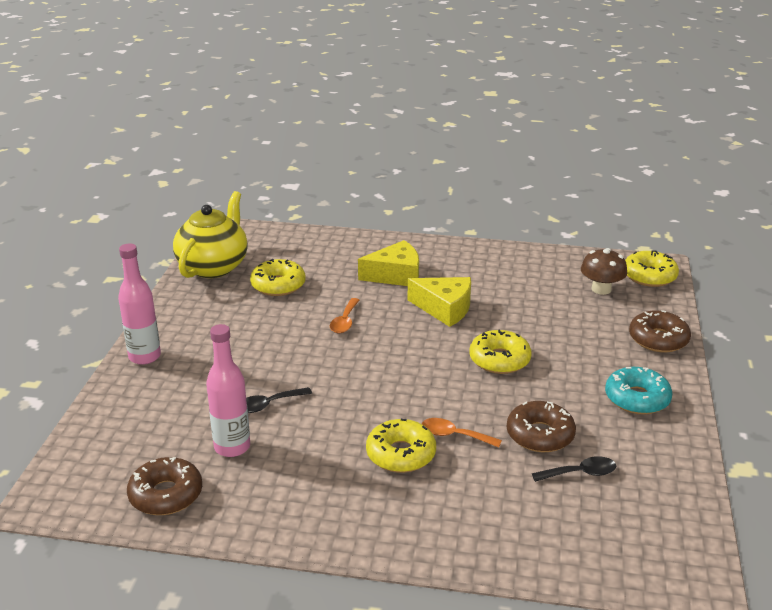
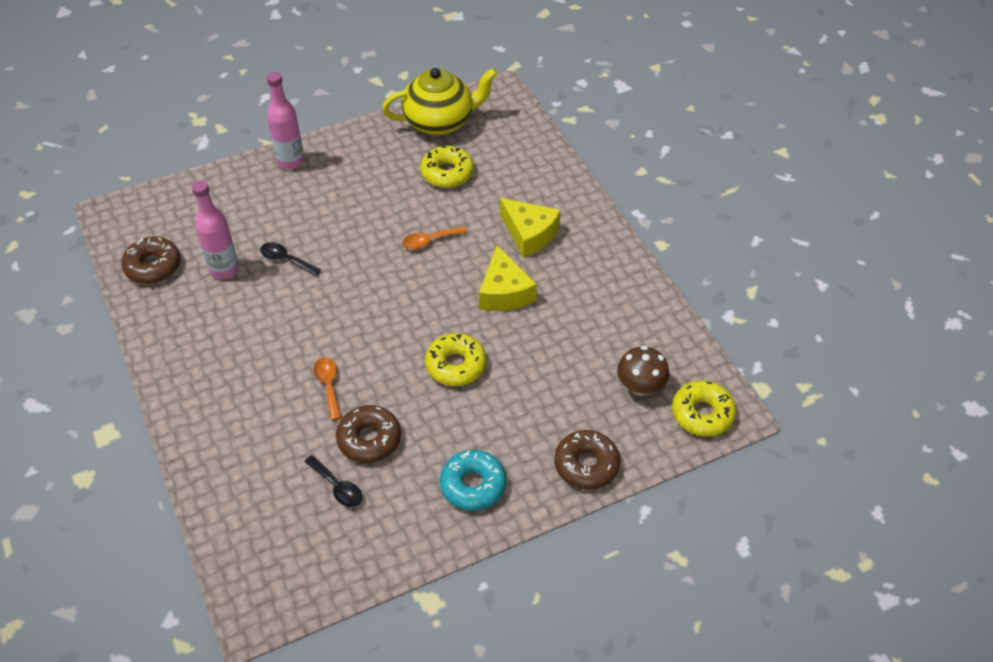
camera: 55 degrees right, 20 degrees up
(401, 454) = (282, 365): yellow donut -> none

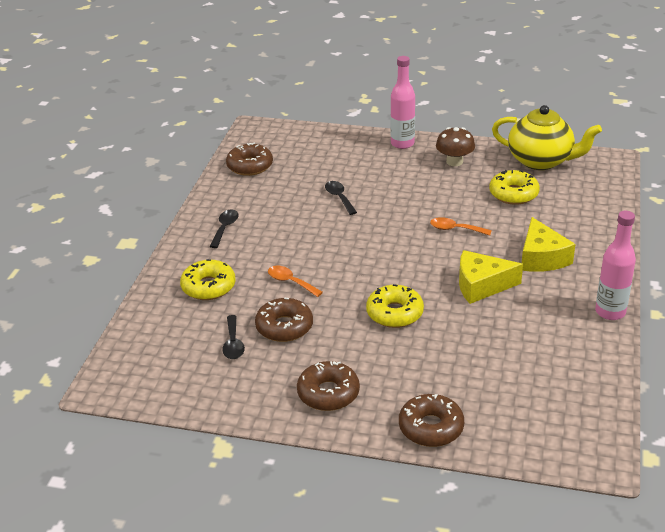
camera: 40 degrees right, 15 degrees down
(200, 358) = (225, 228): none -> black spoon
(224, 269) = (292, 186): pink bottle -> pink bottle (610, 312)
(328, 385) = (290, 282): orange spoon -> orange spoon turned 75 degrees counterclockwise
(473, 485) = (328, 393): turquoise donut -> brown donut
(504, 292) = (481, 285): yellow cheese -> yellow cheese turned 60 degrees clockwise
(640, 386) = (533, 399): brown mushroom -> brown mushroom (454, 161)
(702, 414) = (570, 446): yellow donut -> yellow donut (208, 287)

